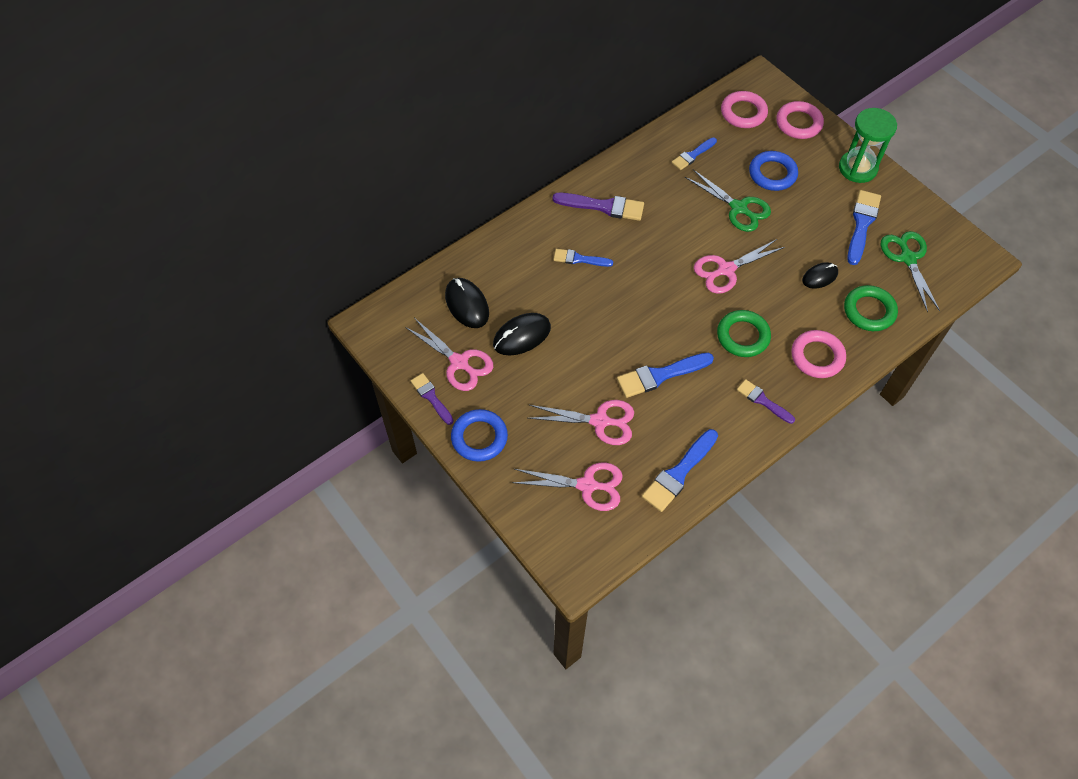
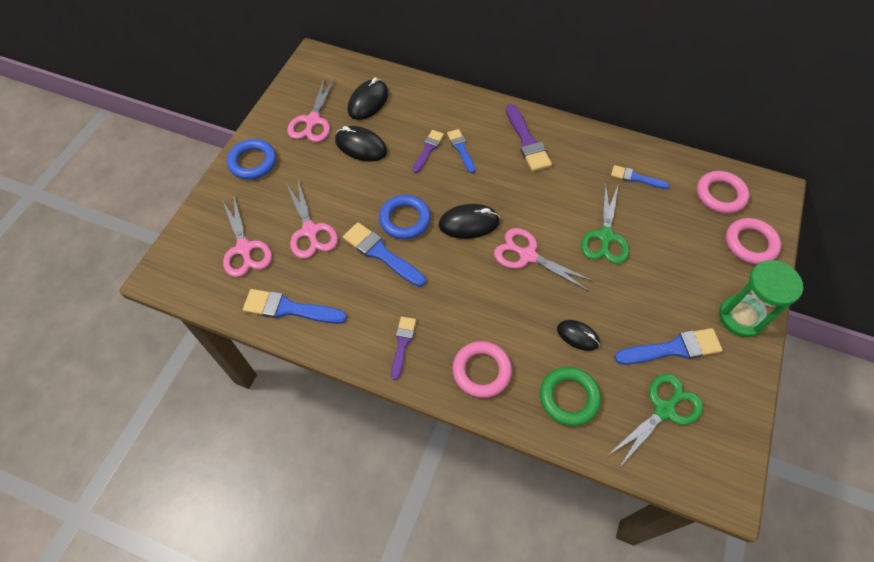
camera: 60 degrees right, 0 degrees up
(431, 397) = (272, 119): purple brush -> purple brush (428, 149)
(667, 294) = (469, 223): none -> black mouse
(743, 336) = (463, 299): green ring -> none
(772, 174) = (668, 247): blue ring -> blue ring (405, 219)

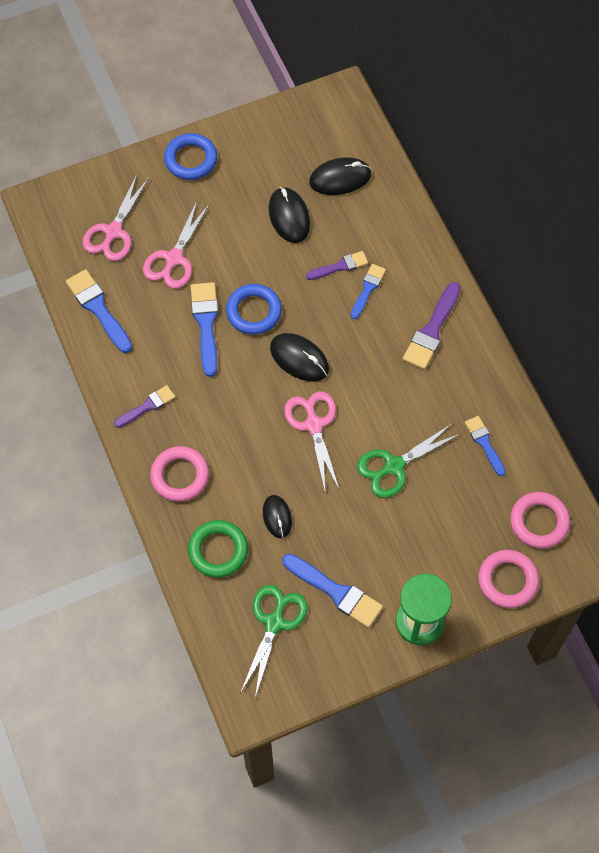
camera: 45 degrees right, 5 degrees up
(312, 121) = (275, 159): pink scissors -> none
(664, 410) = (274, 622): green scissors -> green scissors turned 75 degrees counterclockwise

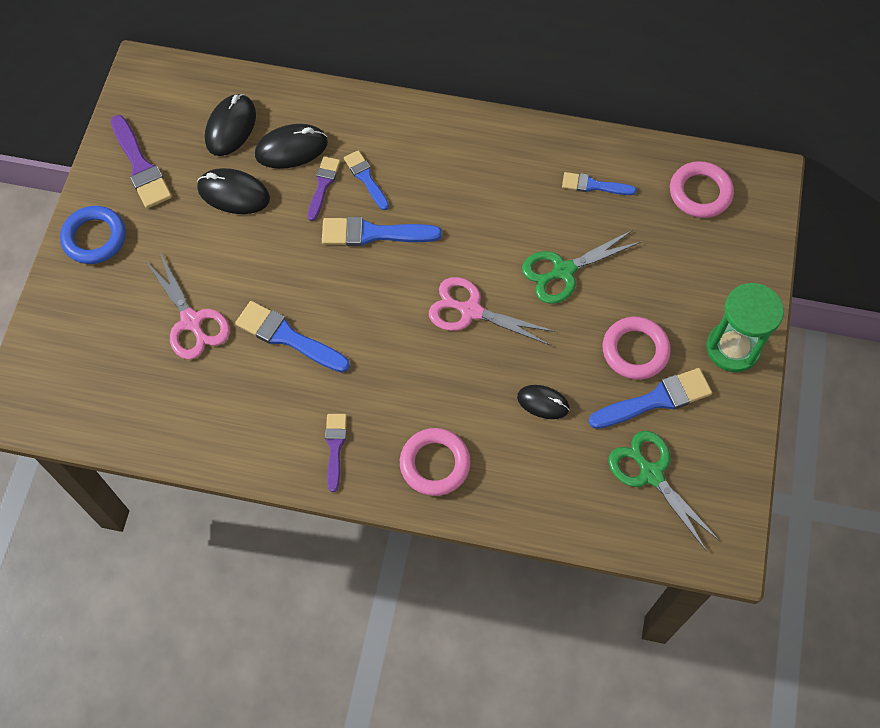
camera: 55 degrees left, 0 degrees up
(98, 308) = (187, 426): blue brush -> blue brush (373, 233)
(113, 232) = (112, 358): pink scissors -> none
(218, 550) = (540, 478): green ring -> none
(254, 312) = (309, 287): blue ring -> none
(299, 359) = (391, 280): black mouse -> black mouse (291, 149)
(394, 466) = (563, 271): green scissors -> green scissors turned 60 degrees clockwise
(432, 330) = (450, 154): purple brush -> purple brush (141, 166)
(507, 580) = (739, 252): pink ring -> pink ring (635, 350)

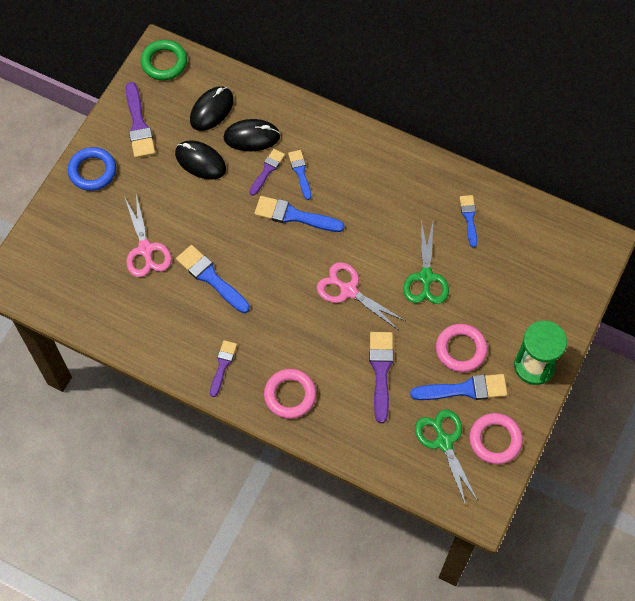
camera: 15 degrees right, 0 degrees up
(153, 82) = (164, 62): none -> green ring
(543, 403) = (381, 371): black mouse -> purple brush
(563, 271) = (426, 277): green scissors -> green scissors turned 75 degrees counterclockwise
(594, 185) = (469, 218): blue brush -> blue brush turned 60 degrees clockwise
(700, 193) = (548, 242): pink ring -> pink ring (495, 440)

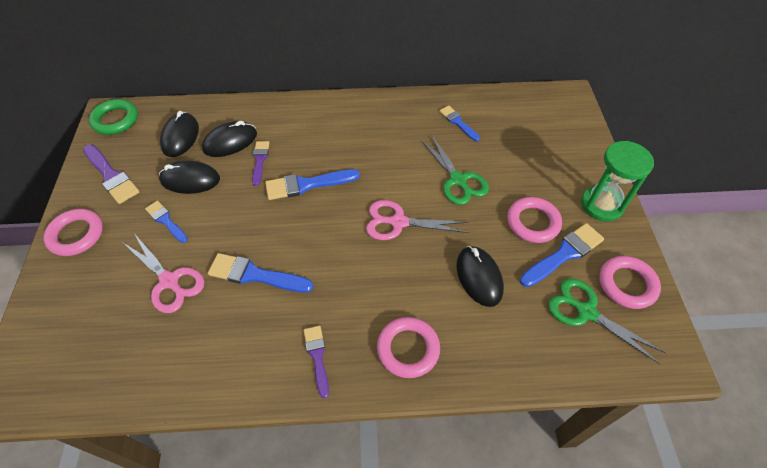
camera: 30 degrees left, 10 degrees down
(92, 171) = (76, 235): blue ring -> pink ring
(300, 172) = (291, 149): blue brush -> blue brush (166, 221)
(381, 371) = (479, 277): purple brush -> black mouse

